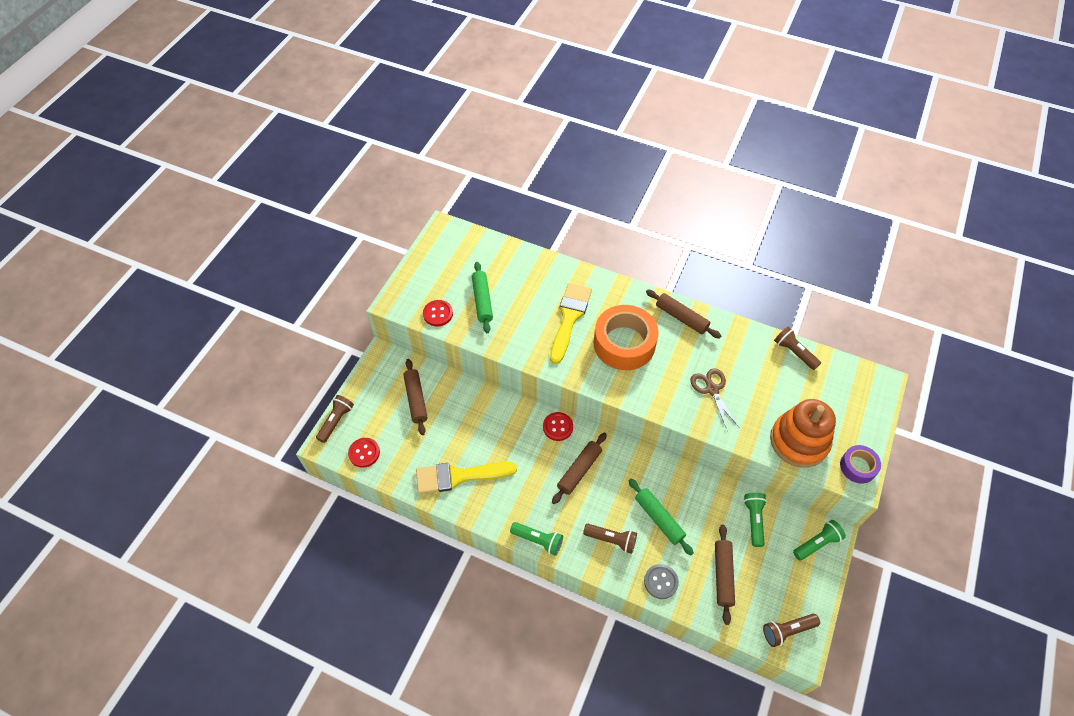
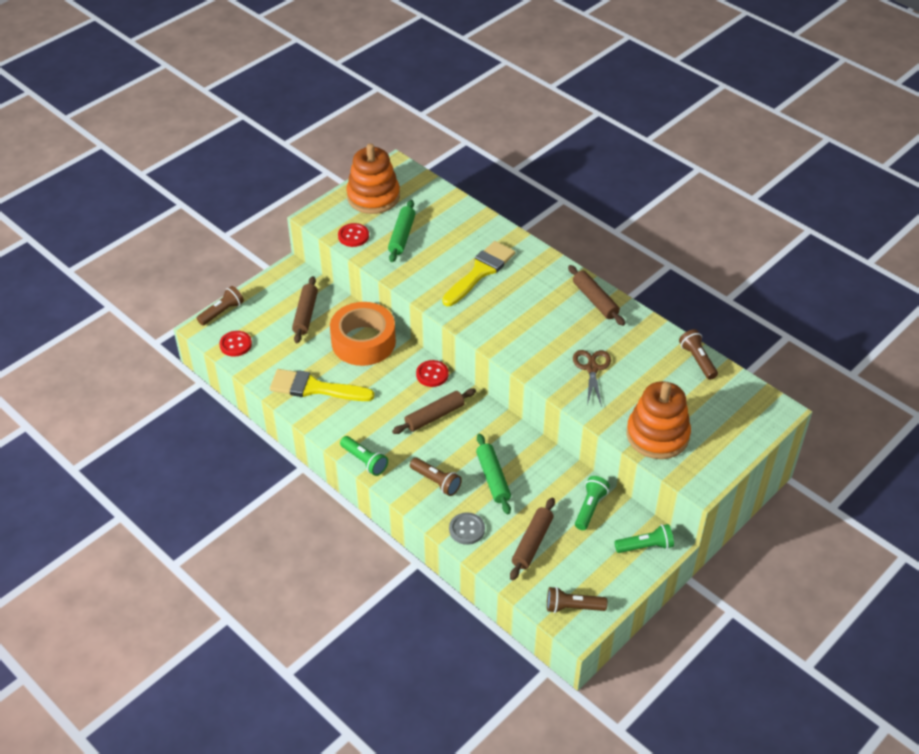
camera: 20 degrees right, 10 degrees down
(438, 266) = (373, 197): none -> orange stacking toy
(624, 343) = (524, 307): orange tape -> orange tape (363, 342)
(858, 467) = (707, 473): purple tape -> none

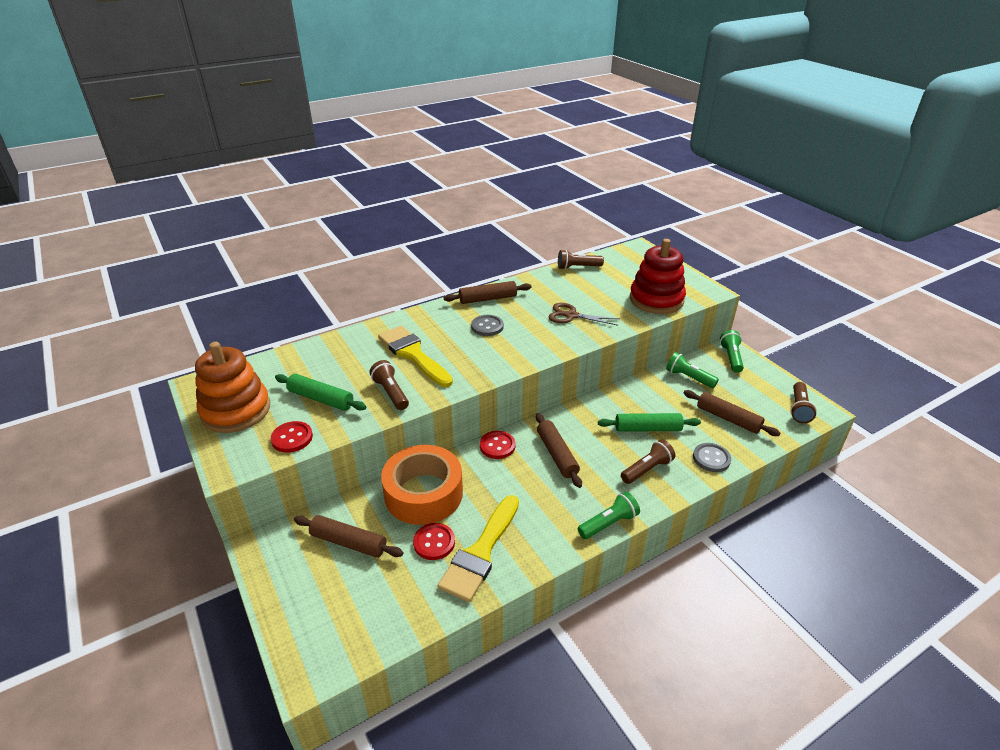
camera: 75 degrees left, 10 degrees down
(222, 312) = (288, 643): brown flashlight -> brown flashlight (391, 393)
(235, 344) = (363, 633): red button -> red button (434, 542)
(545, 310) = (487, 326): none -> grey button
(657, 435) = (656, 299): orange stacking toy -> red stacking toy

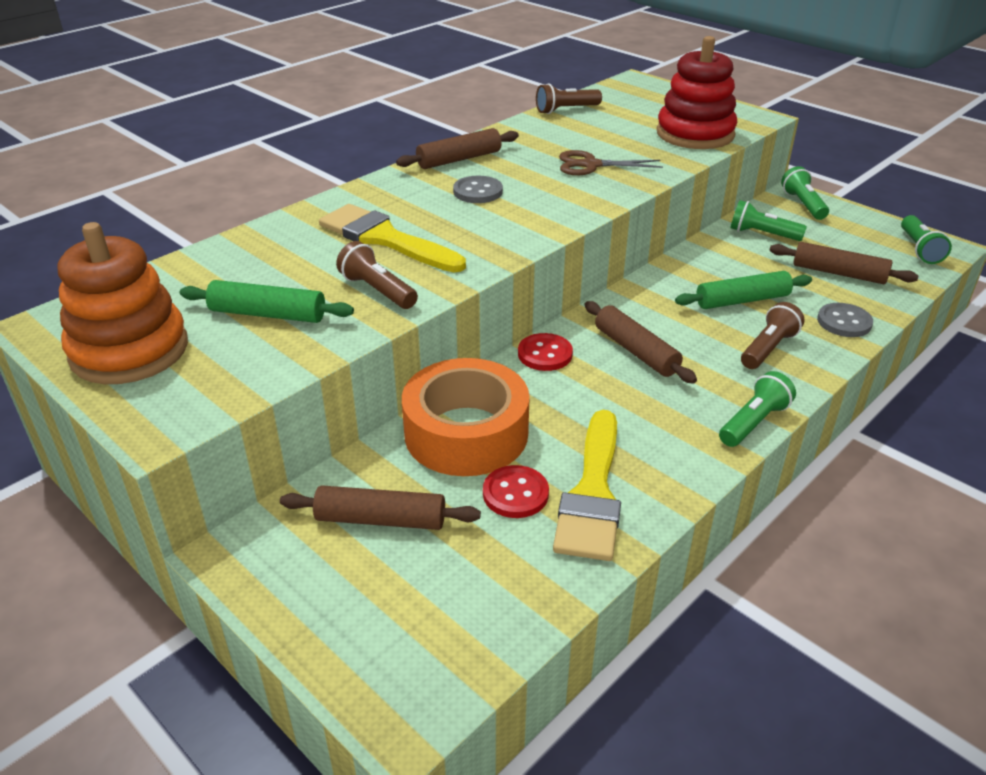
camera: 15 degrees left, 0 degrees up
(292, 438) = (247, 372): red button -> none
(799, 409) = (919, 249): brown flashlight -> green flashlight

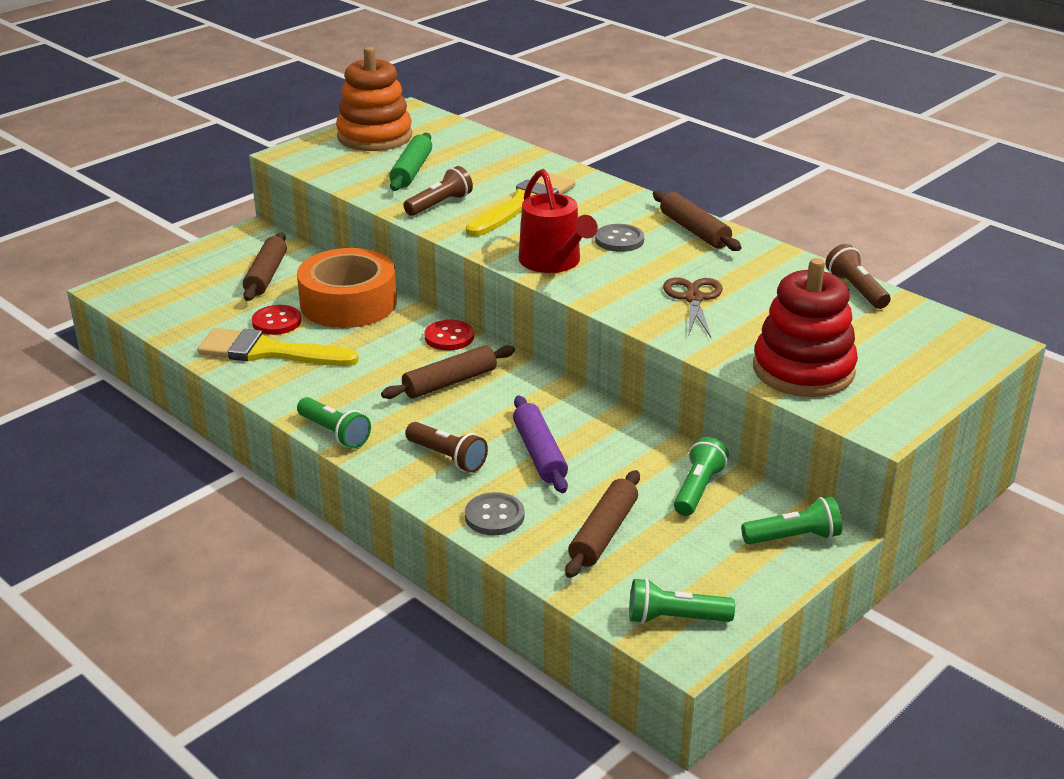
camera: 90 degrees right, 5 degrees down
(526, 223) = (553, 262): none -> red watering can
(742, 300) = (539, 453): green rolling pin -> purple rolling pin

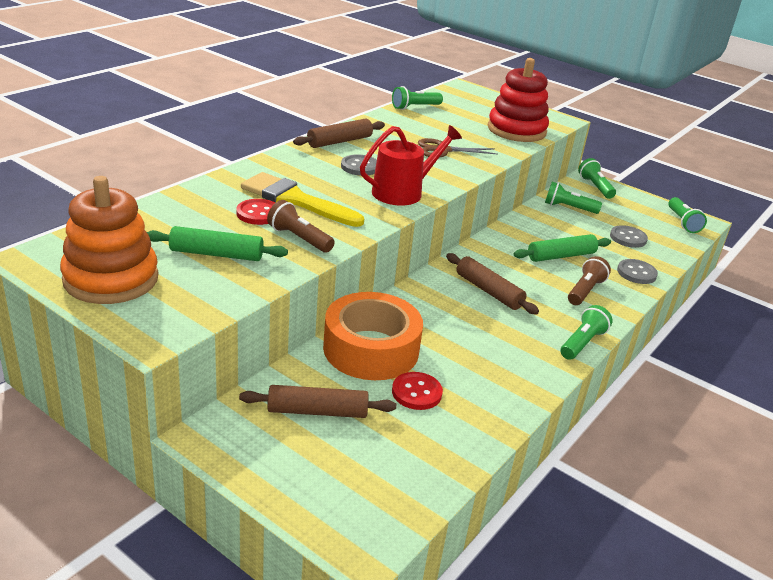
camera: 100 degrees left, 0 degrees up
(268, 352) = (474, 392): yellow brush -> none
(449, 337) = (420, 292): red button -> red button (258, 213)
(539, 453) = (561, 256): purple rolling pin -> green rolling pin
(603, 533) = (628, 238): brown rolling pin -> grey button
(856, 290) = (415, 107): brown flashlight -> green flashlight

